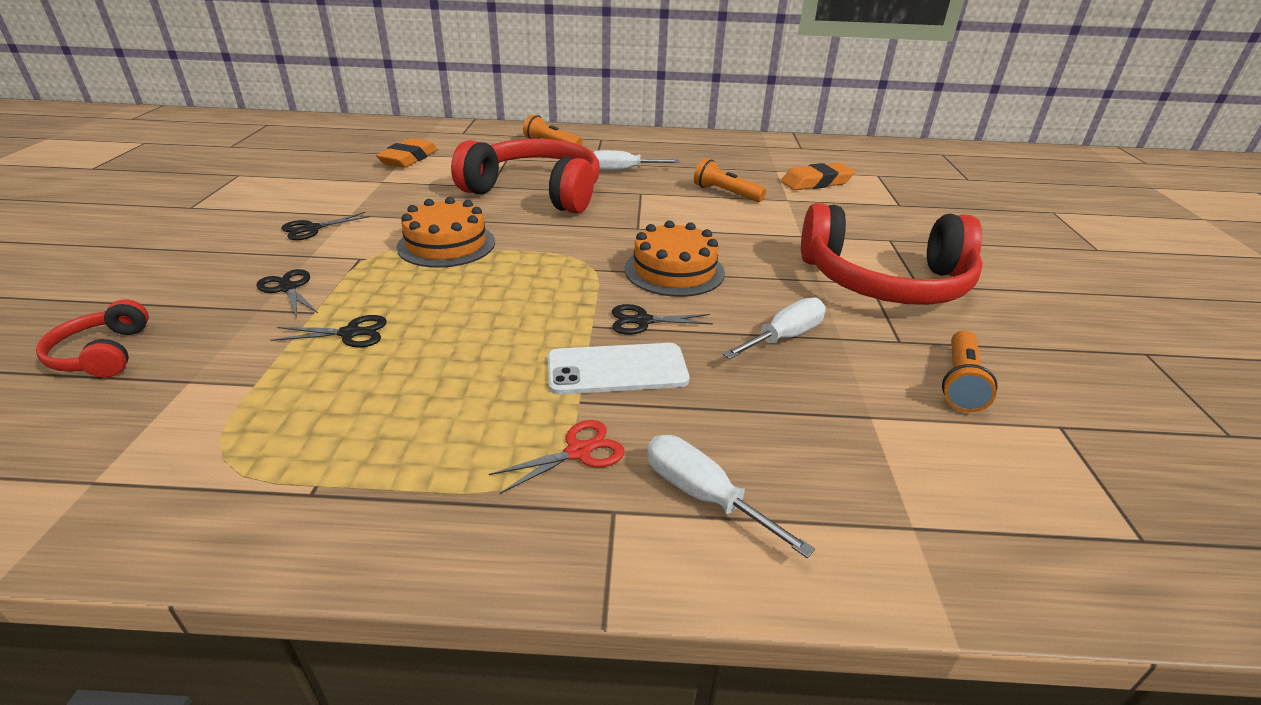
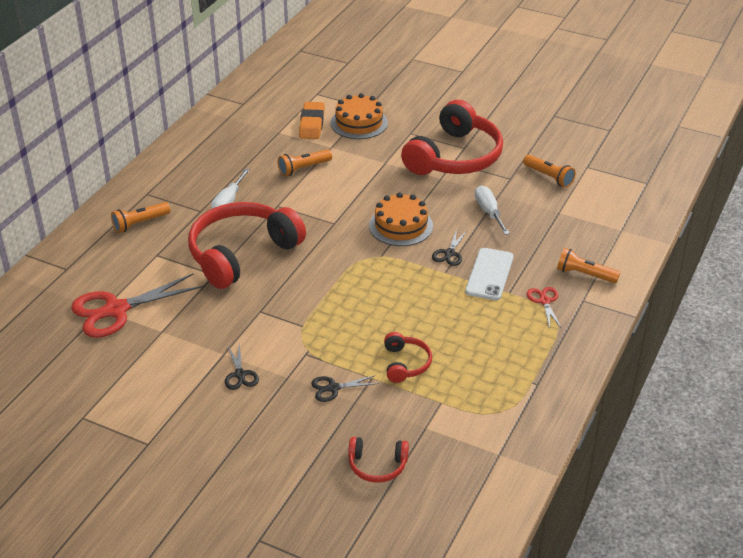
camera: 65 degrees left, 5 degrees up
(350, 333) = (405, 364): black scissors -> red headphones
(409, 159) = (116, 310): orange eraser -> red scissors
(446, 244) = (308, 311): orange cake -> orange cake (359, 123)
(703, 495) = (584, 274): white screwdriver -> orange flashlight

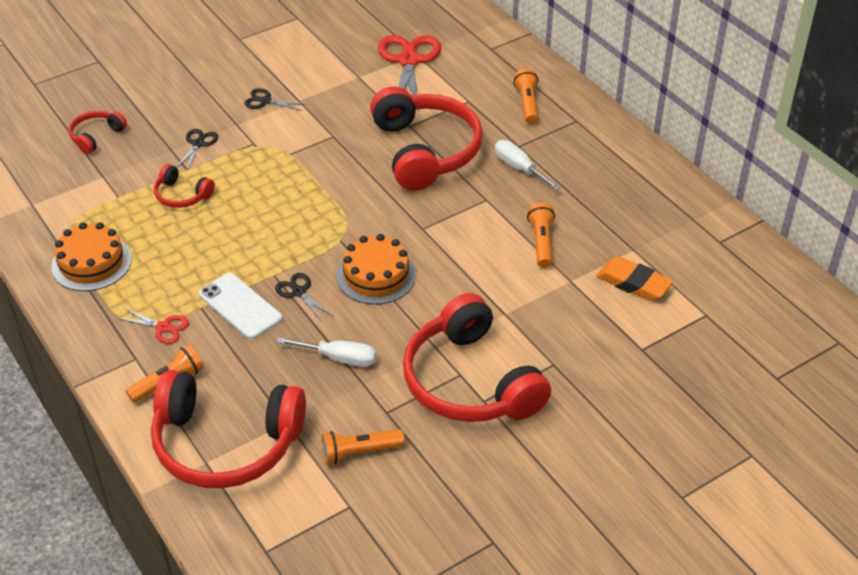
camera: 120 degrees right, 5 degrees up
(359, 123) = (609, 326): orange cake -> orange cake (91, 263)
(600, 228) = (225, 443): none -> red headphones

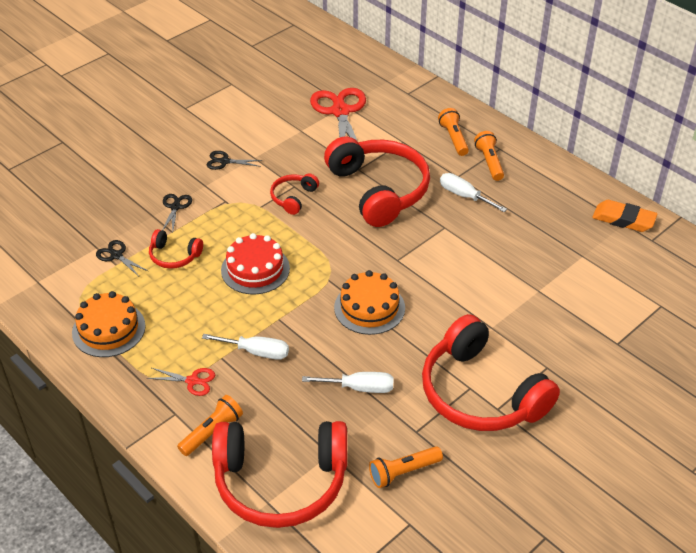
camera: 10 degrees left, 0 degrees up
(96, 136) = (80, 211): red headphones -> red headphones (293, 198)
(240, 306) = (256, 352): white phone -> white screwdriver
(264, 219) = (255, 269): none -> red cake
(299, 292) = (305, 331): black scissors -> black scissors (116, 255)
(541, 242) = (503, 259): orange flashlight -> orange flashlight (489, 162)
(633, 283) = (592, 286): orange eraser -> orange eraser (623, 220)

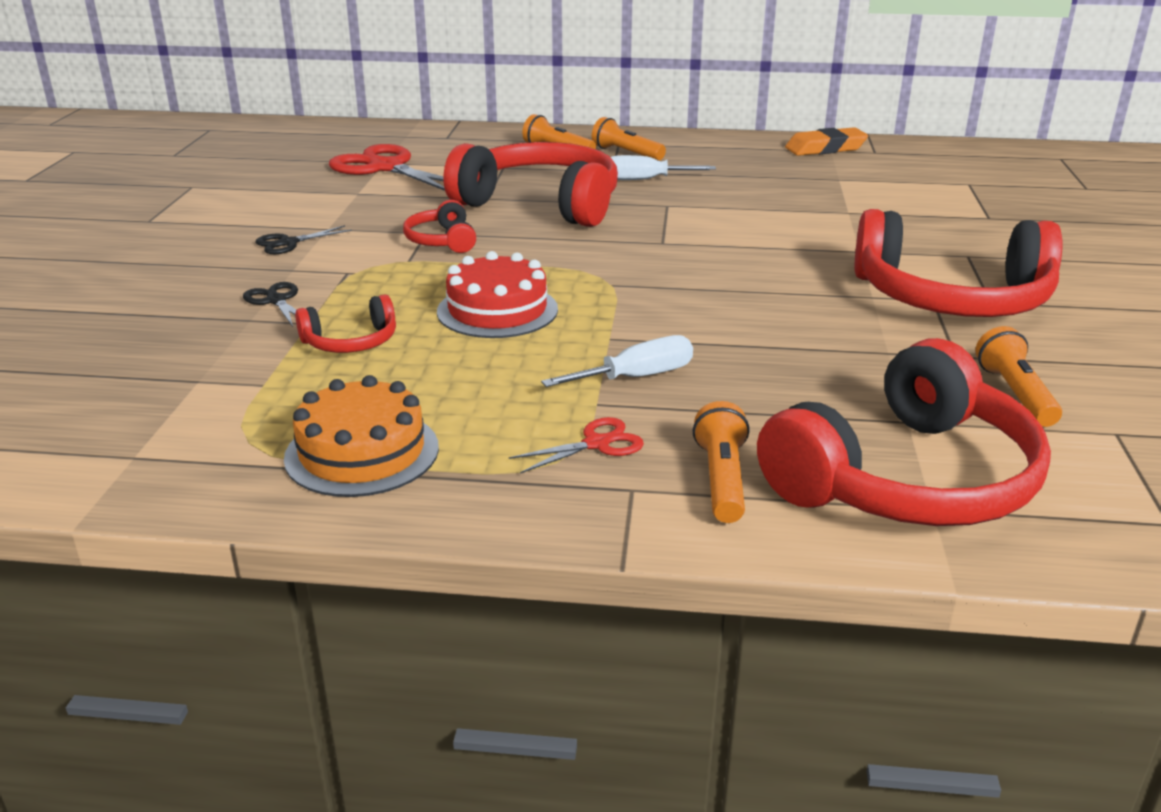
camera: 40 degrees left, 15 degrees down
(116, 255) = (248, 375): black scissors -> none
(359, 388) = (823, 350): white screwdriver -> none
(369, 307) = (703, 286): orange cake -> none
(403, 472) = (1015, 394): orange flashlight -> orange flashlight turned 150 degrees clockwise

